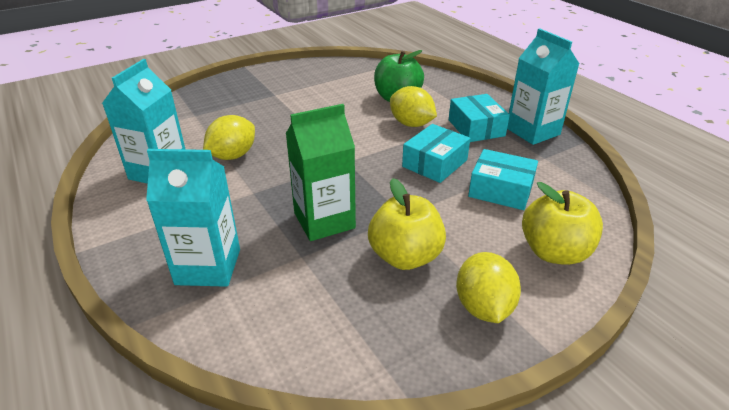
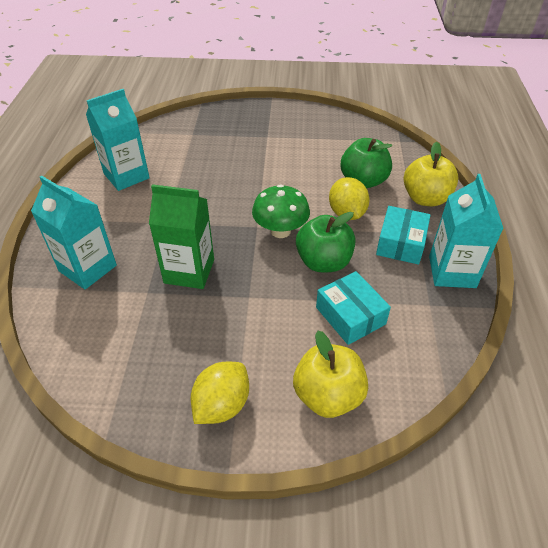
camera: 35 degrees right, 10 degrees up
(233, 156) = (183, 183): yellow lemon -> none
(371, 156) = (280, 231): none -> green mushroom
(405, 256) = (212, 332): yellow apple -> yellow apple (425, 198)
(434, 163) = (323, 262): turquoise box -> green apple

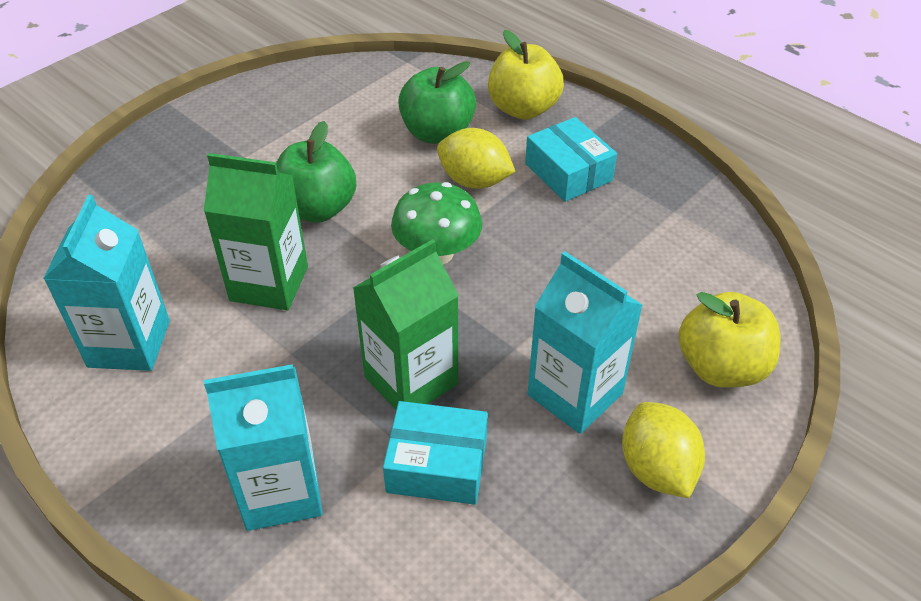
camera: 50 degrees left, 0 degrees up
(200, 191) = (269, 283): none -> green carton
(323, 262) = (529, 249): green apple -> green apple (317, 209)
(350, 315) = (630, 279): turquoise box -> turquoise box (437, 464)
(452, 272) = (647, 165): turquoise carton -> turquoise carton (575, 394)

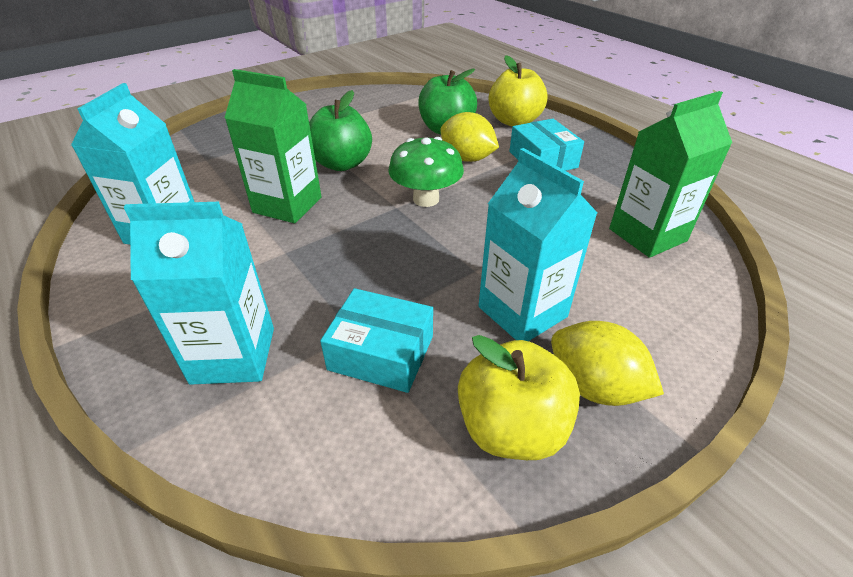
camera: 10 degrees right, 5 degrees down
(411, 380) = (378, 283): green carton -> green carton (647, 235)
(657, 469) = (594, 386): yellow lemon -> yellow lemon turned 45 degrees counterclockwise
(721, 367) = (664, 307): yellow apple -> yellow apple (511, 428)

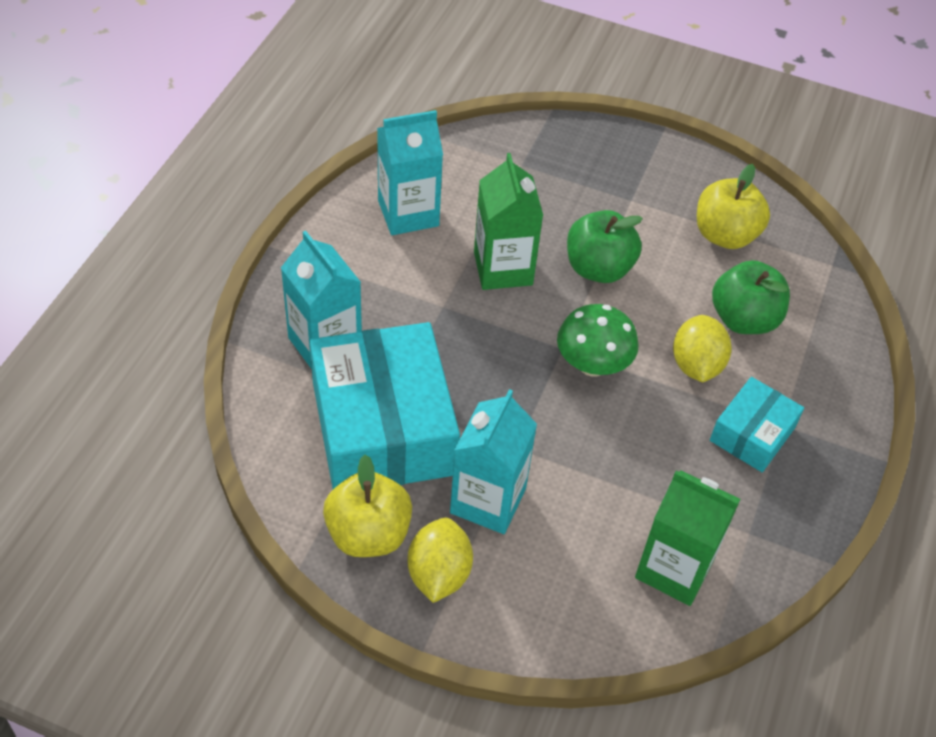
camera: 55 degrees right, 10 degrees up
(381, 352) = (383, 427): turquoise box -> turquoise box, size x1.97
(514, 121) = (822, 375): yellow apple -> yellow apple (725, 235)

